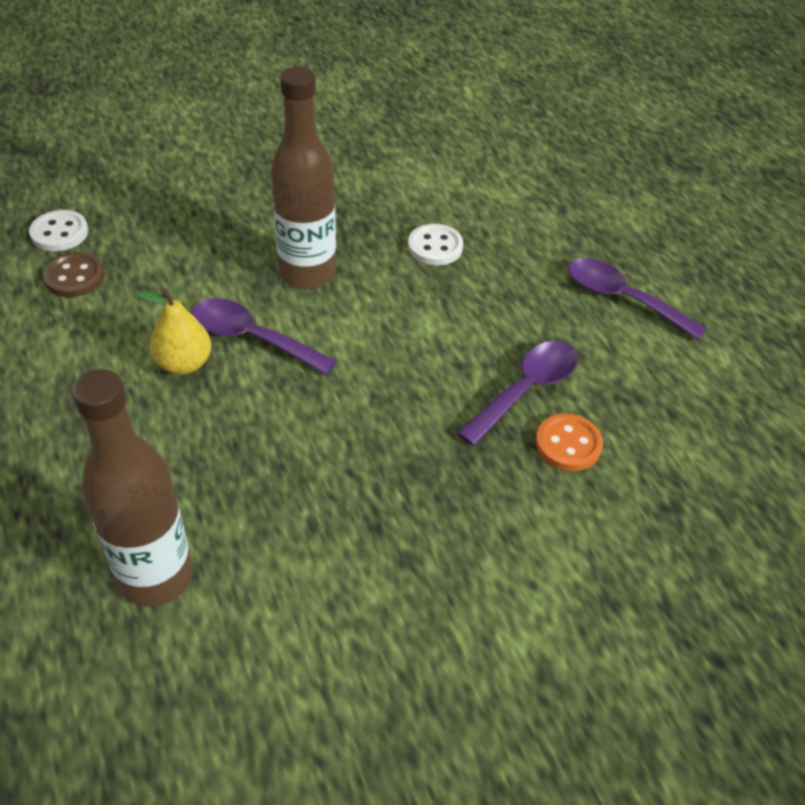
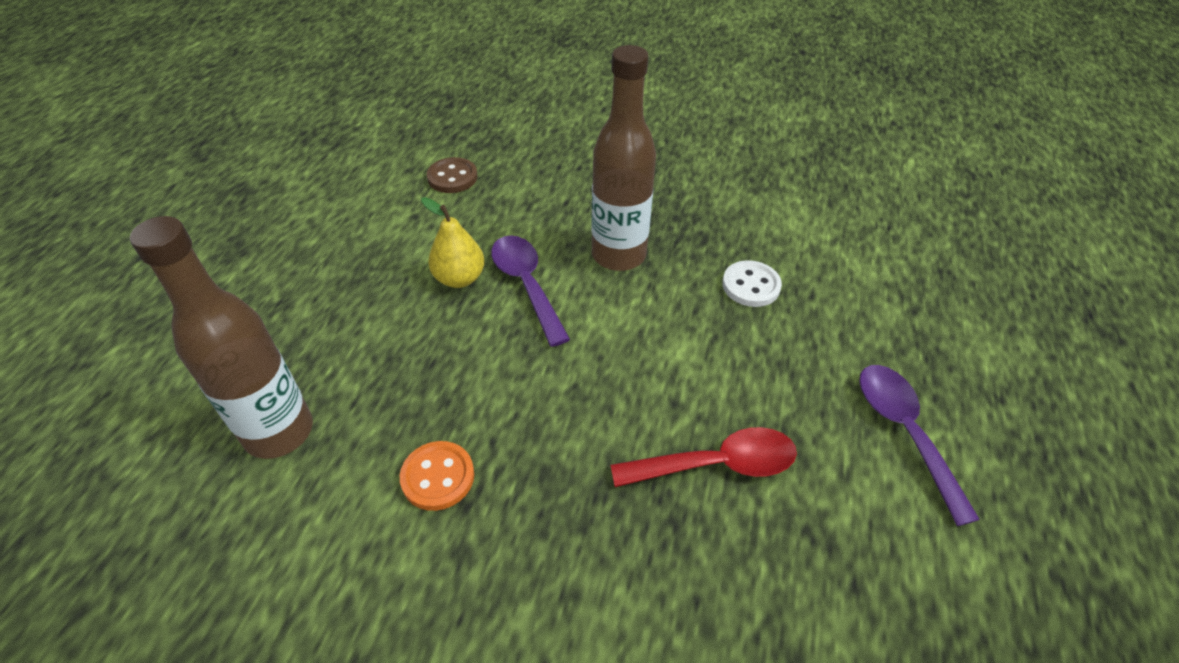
camera: 40 degrees right, 0 degrees up
(59, 233) = (474, 142): white button -> none
(526, 389) = (717, 464): purple spoon -> red spoon
(568, 444) = (709, 545): orange button -> orange button (438, 477)

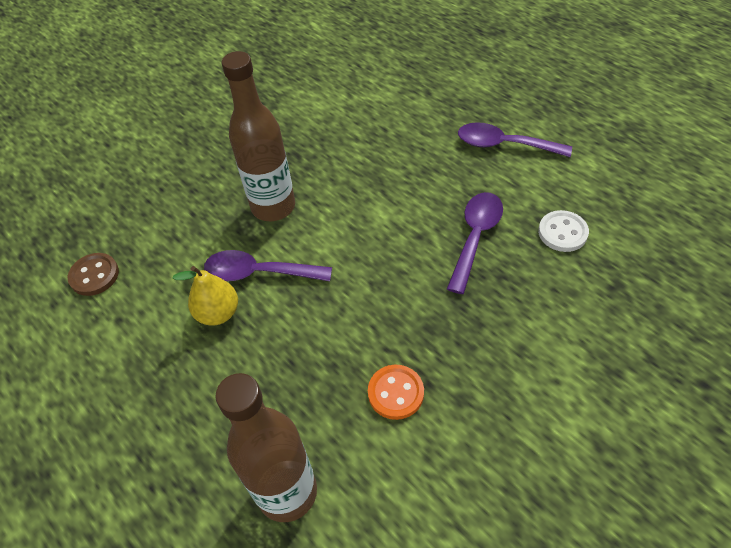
camera: 55 degrees left, 5 degrees up
(717, 464) = (475, 237): red spoon -> purple spoon
(751, 285) = (355, 152): white button -> white button (562, 232)

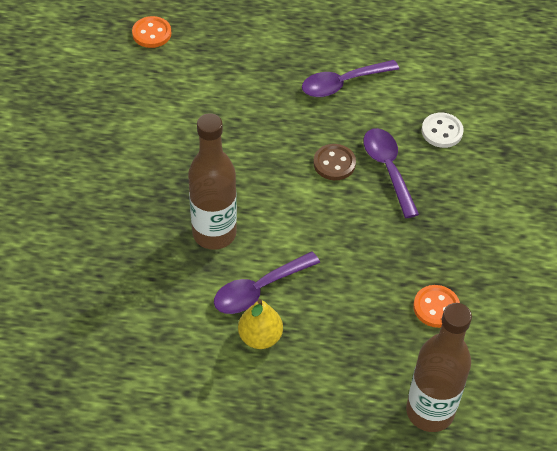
camera: 45 degrees left, 0 degrees up
(94, 275) = (126, 375): brown button -> brown button (334, 163)
(384, 38) = (151, 33): none -> orange button

